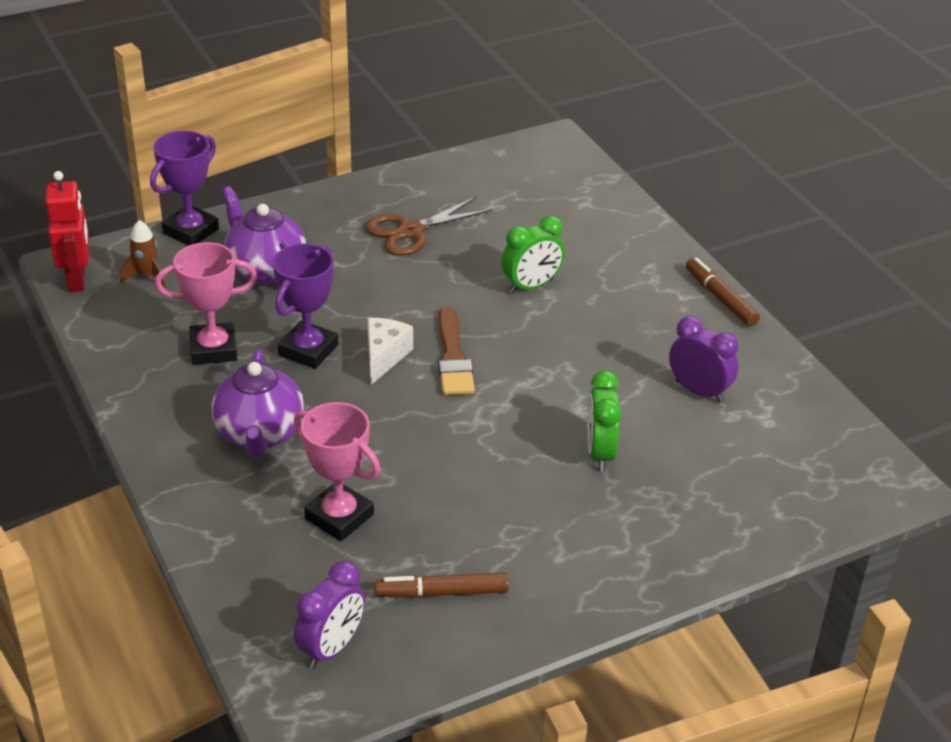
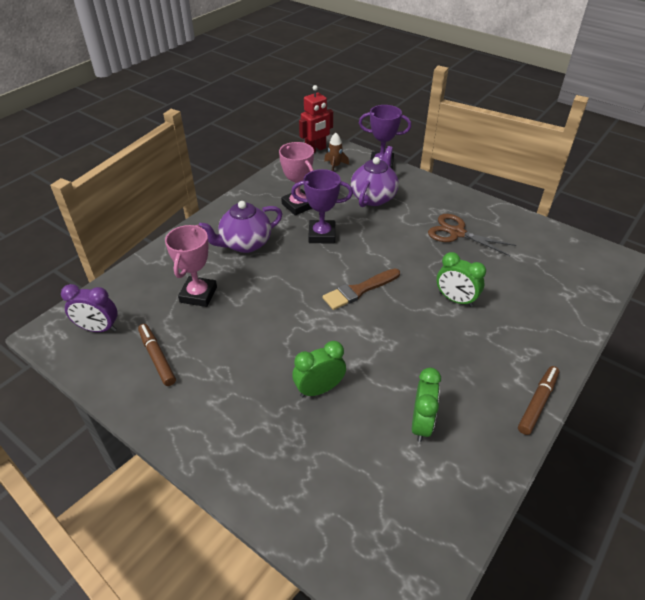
camera: 65 degrees right, 5 degrees up
(384, 357) = (338, 263): white cheese -> none
(699, 391) = (421, 424): purple clock -> green clock

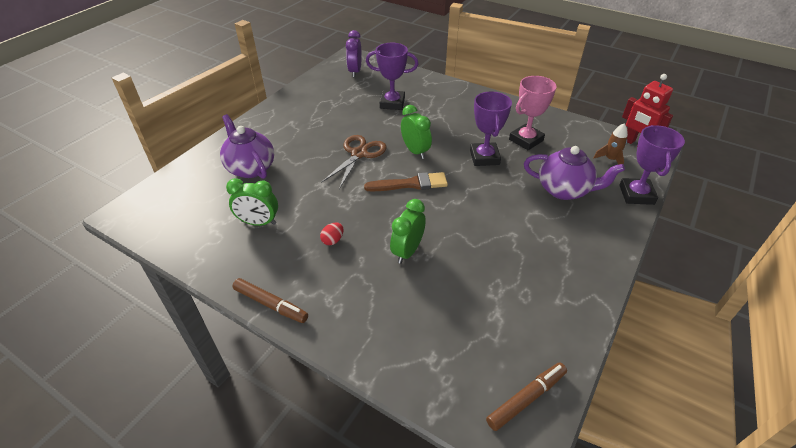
camera: 85 degrees right, 0 degrees up
(157, 358) = (330, 96): brown marker -> brown marker (526, 398)
(198, 295) = (392, 103): pink trophy -> purple trophy
(245, 244) = (458, 116): purple teapot -> purple teapot (250, 168)
(319, 389) = (298, 167): green clock -> green clock (415, 151)
(359, 290) = (410, 184): brown brush -> brown brush turned 120 degrees clockwise
(445, 354) = (333, 240): none -> red egg
(457, 233) = (523, 258): brown scissors -> brown scissors (359, 154)

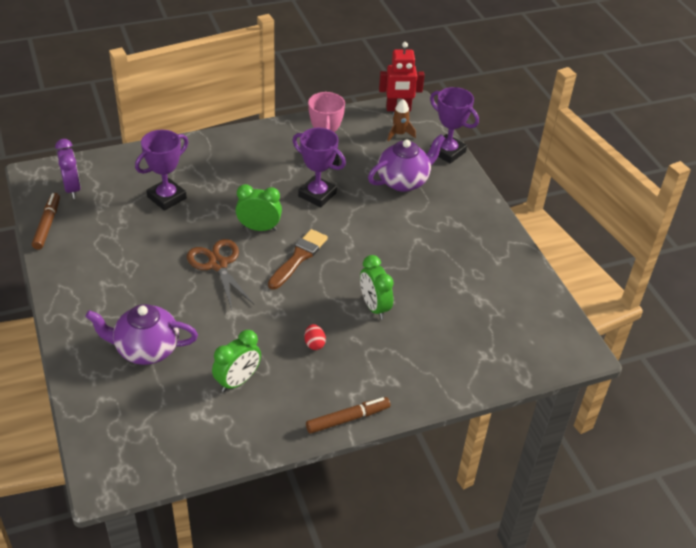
camera: 55 degrees left, 0 degrees up
(355, 71) = (72, 188): purple clock -> purple clock turned 150 degrees counterclockwise
(526, 398) = (553, 330): brown marker -> brown marker (47, 225)

